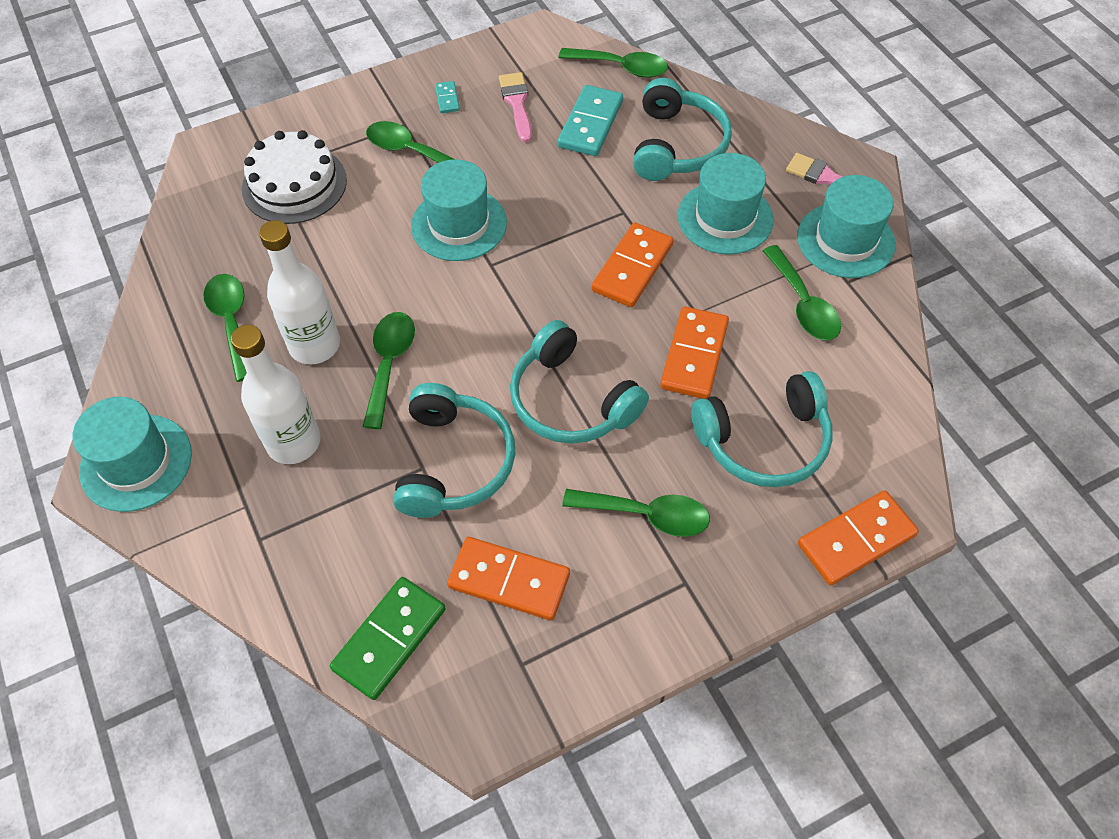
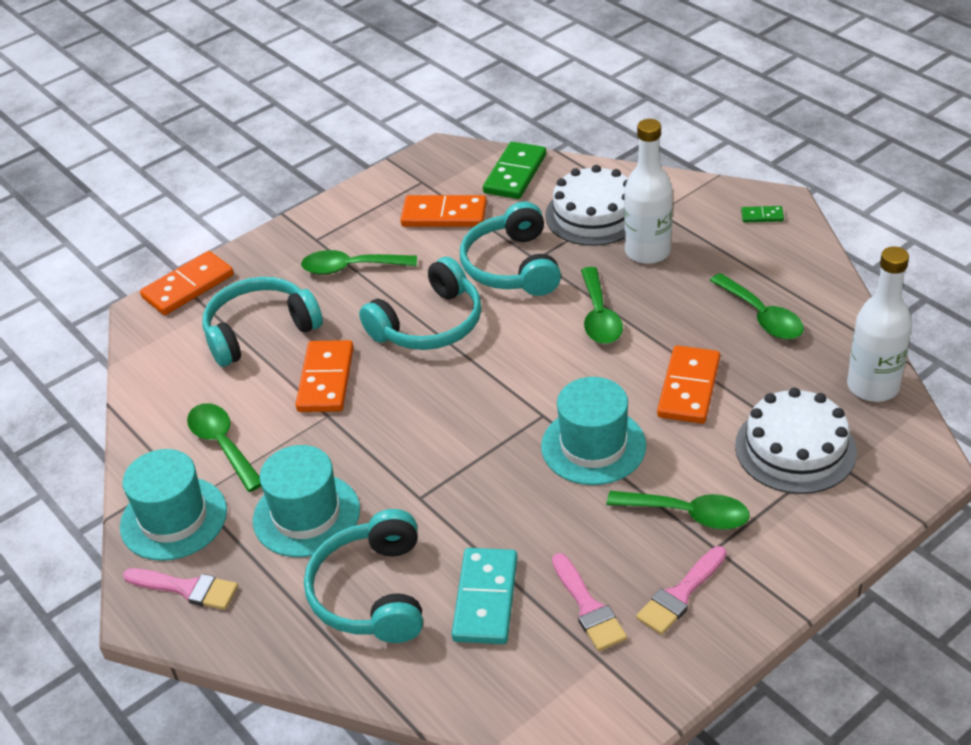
camera: 170 degrees right, 15 degrees down
(136, 462) = (762, 216): turquoise hat -> green domino
(314, 345) = (674, 315): white bottle -> white bottle (873, 386)
(323, 523) = (594, 214): none -> white cake
(447, 99) = (680, 594): turquoise domino -> pink brush
(571, 400) = (429, 324): turquoise headphones -> turquoise headphones turned 105 degrees clockwise
(621, 67) = (467, 697): green spoon -> none
(632, 267) = (398, 442): orange domino -> orange domino (689, 388)

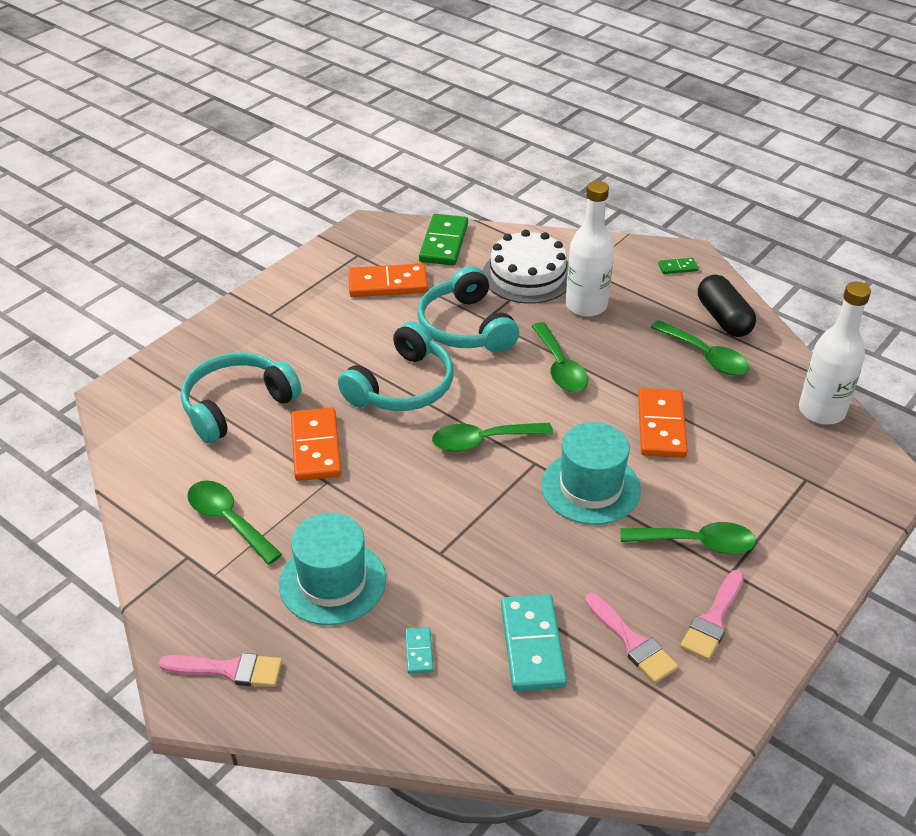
camera: 15 degrees left, 0 degrees up
(173, 518) = (196, 600): turquoise hat -> none
(188, 286) = (152, 368): orange domino -> none
(350, 268) = (311, 339): green spoon -> green spoon (482, 441)
(371, 592) = (419, 652): turquoise headphones -> turquoise domino
(795, 276) = (723, 318): none -> black capsule
(795, 448) = (772, 473): white cake -> none

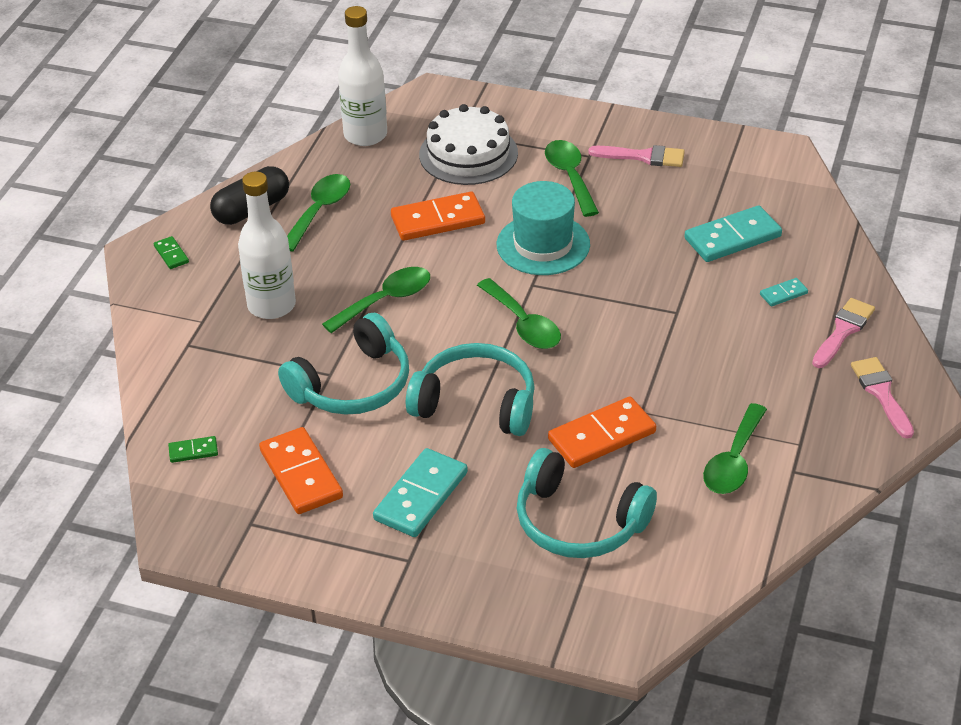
camera: 110 degrees left, 0 degrees up
(324, 333) = (421, 496): none -> turquoise domino
(332, 582) = (753, 365): turquoise hat -> none
(444, 243) = (193, 451): green domino -> green domino, size x0.48
(527, 275) = (233, 362): white cake -> white cake (468, 154)
(632, 642) = (693, 190): pink brush -> pink brush (843, 331)

